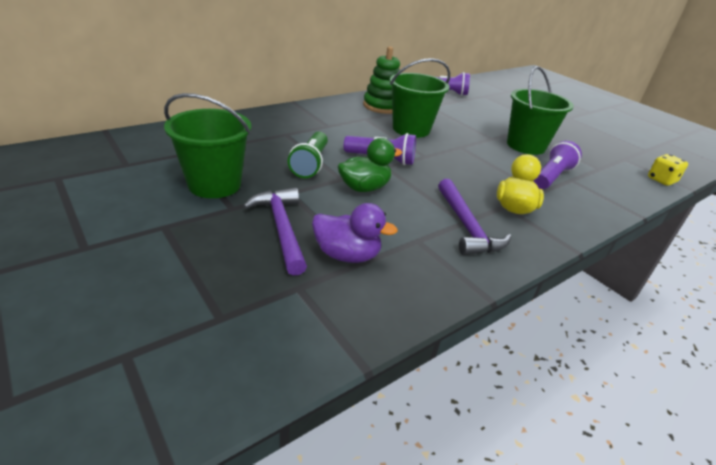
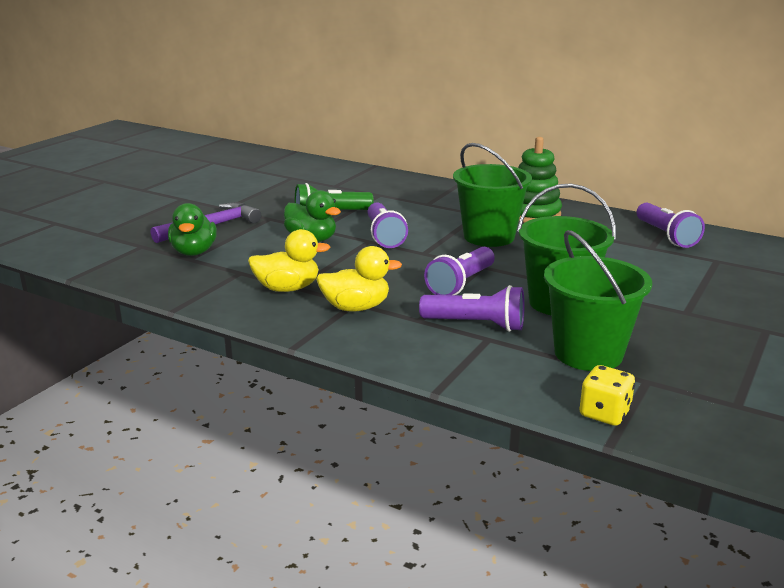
camera: 70 degrees right, 10 degrees down
(214, 184) = (253, 196): green bucket -> green bucket (588, 353)
(347, 255) = (194, 252): purple duck -> green duck
(466, 226) = (287, 288): purple hammer -> yellow duck
(487, 162) = (461, 284): none -> purple flashlight

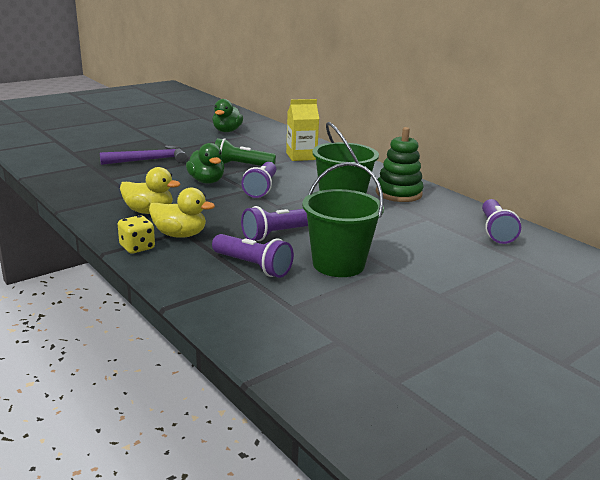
camera: 20 degrees right, 0 degrees up
(194, 252) = (117, 175): green duck -> green duck (227, 131)
(385, 191) = (301, 156): none -> yellow carton
(588, 353) = (315, 308): green bucket -> none
(604, 414) = (272, 358): yellow dice -> yellow dice (137, 247)

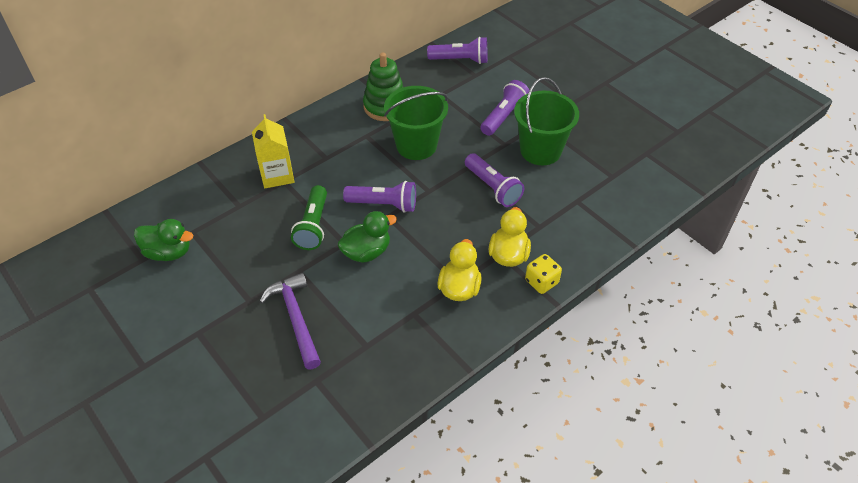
camera: 90 degrees left, 25 degrees up
(253, 266) = (557, 200): purple flashlight -> purple flashlight (504, 116)

